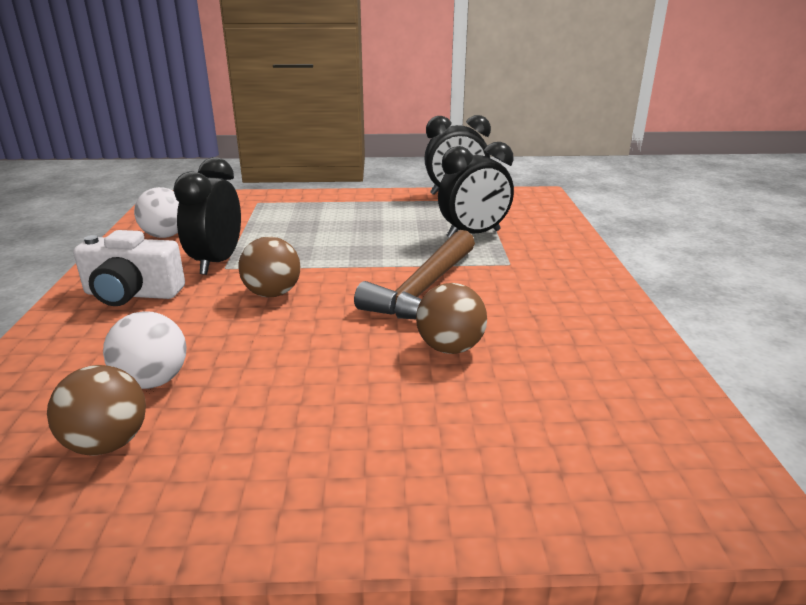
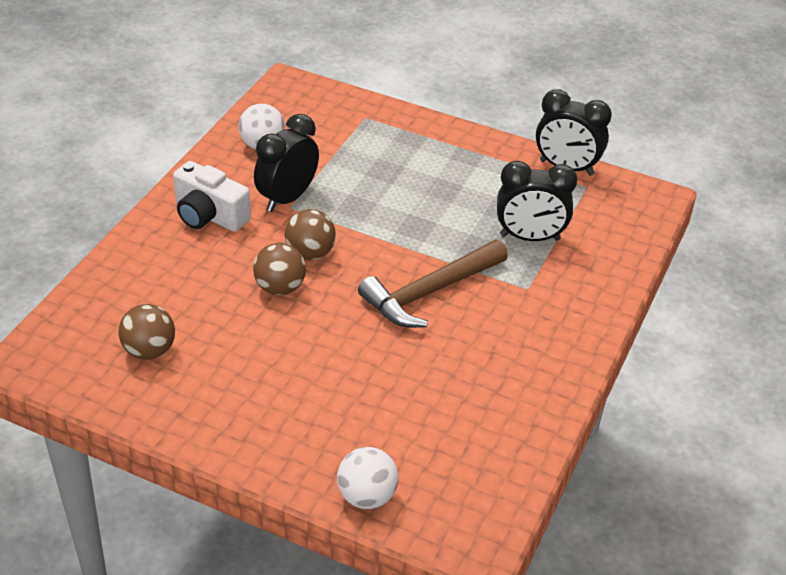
camera: 25 degrees right, 15 degrees up
(153, 381) = (191, 311): white ball -> white ball (367, 496)
(450, 348) = (401, 359): brown ball -> brown ball (280, 288)

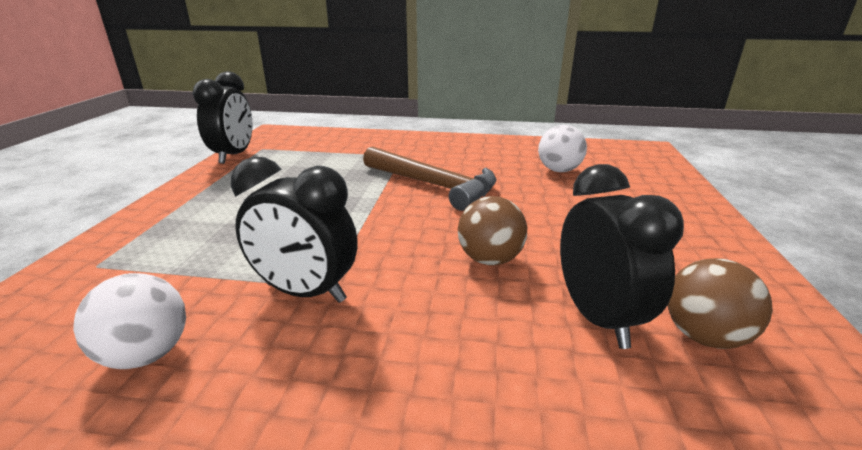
camera: 105 degrees left, 15 degrees down
(209, 215) = (372, 365): white camera -> none
(310, 253) = (415, 252): brown ball -> none
(367, 496) = (672, 179): white ball -> white ball (559, 170)
(530, 237) = (337, 159): black clock -> black clock (597, 317)

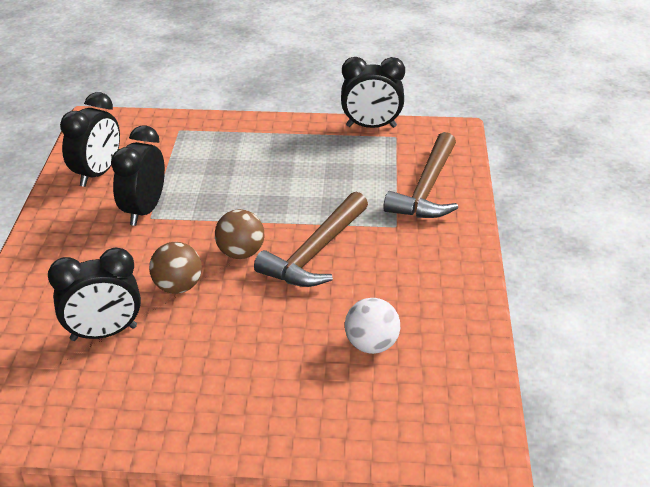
camera: 85 degrees right, 10 degrees up
(147, 354) = (97, 174): white ball -> black clock
(354, 143) = (426, 189): none -> brown hammer
(704, 336) = (78, 380): brown ball -> brown ball (240, 253)

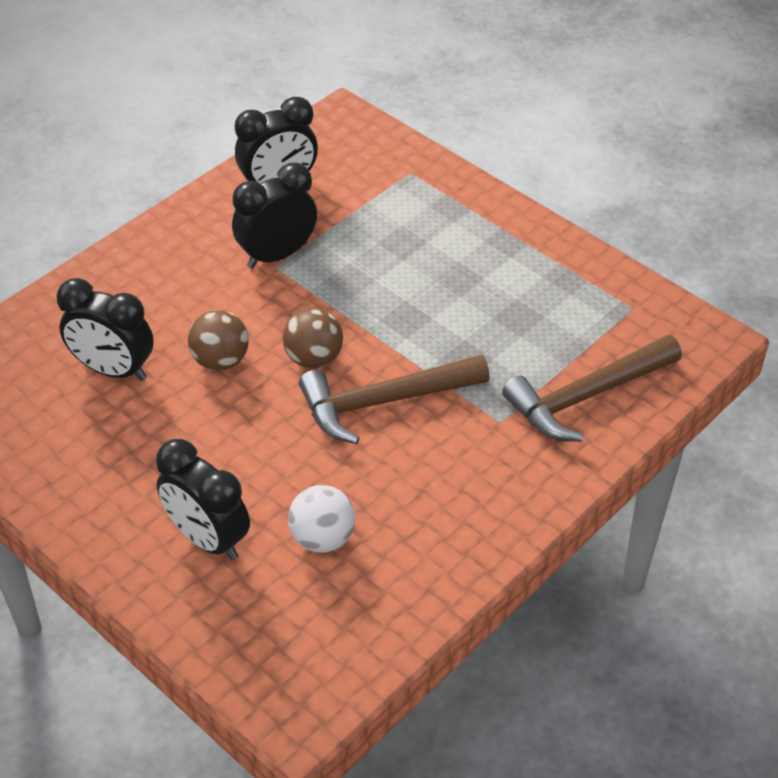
camera: 40 degrees right, 10 degrees up
(371, 126) = (619, 279): black clock -> black clock (208, 538)

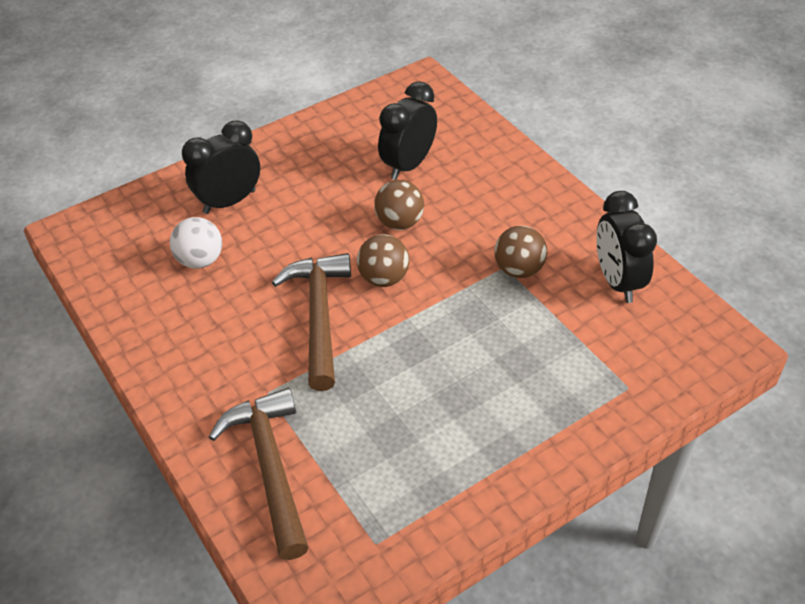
camera: 105 degrees right, 0 degrees up
(277, 255) = (519, 269): black clock -> brown ball

